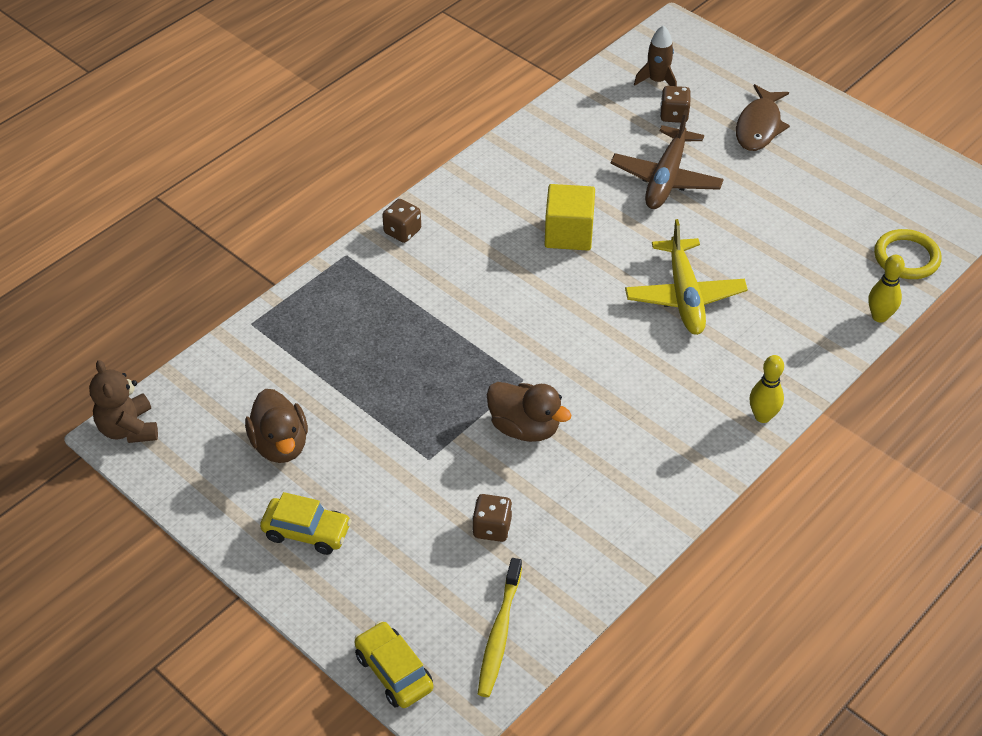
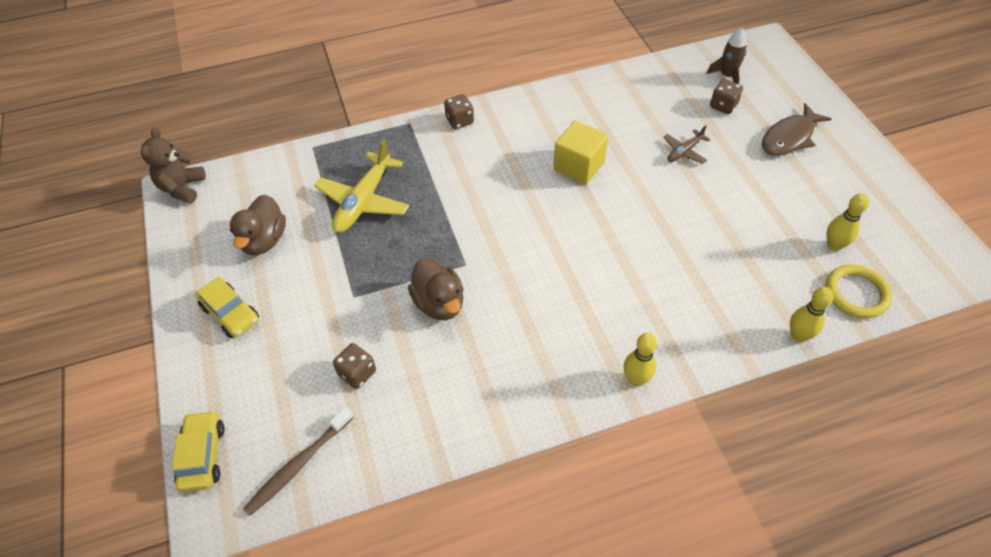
camera: 30 degrees right, 5 degrees up
(499, 633) = (299, 464): yellow toothbrush -> brown toothbrush
(666, 178) = (684, 151): brown plane -> brown plane, size x0.52
(684, 296) = (637, 250): yellow plane -> yellow plane (363, 201)
(862, 220) = (834, 245): none -> yellow bowling pin

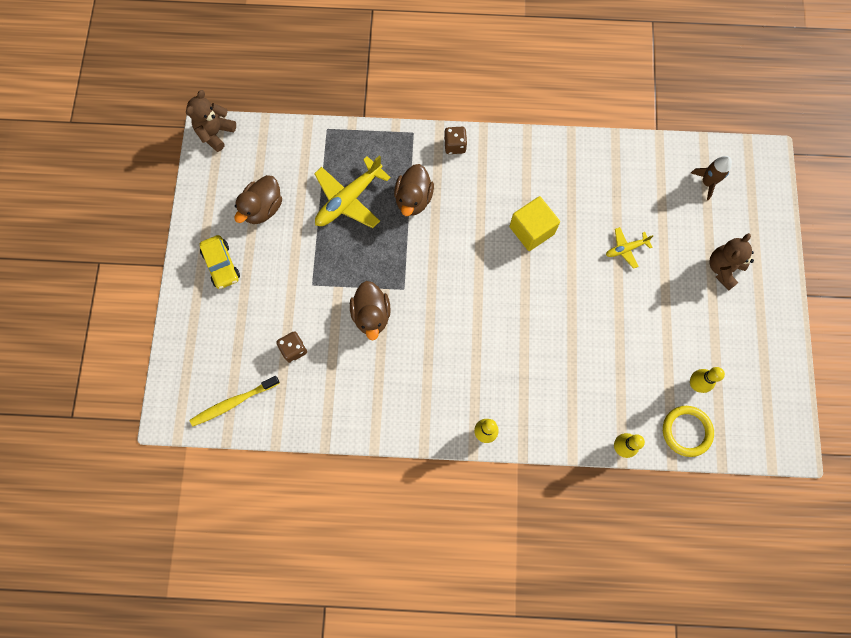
camera: 20 degrees right, 20 degrees up
(203, 455) = (174, 370): yellow car -> none
(299, 464) = (234, 402): brown toothbrush -> yellow toothbrush
(437, 178) = (413, 199): none -> brown duck
(684, 151) = (626, 249): brown plane -> yellow plane
(723, 106) = (685, 214): brown dice -> none
(789, 137) = (723, 269): brown fish -> brown teddy bear

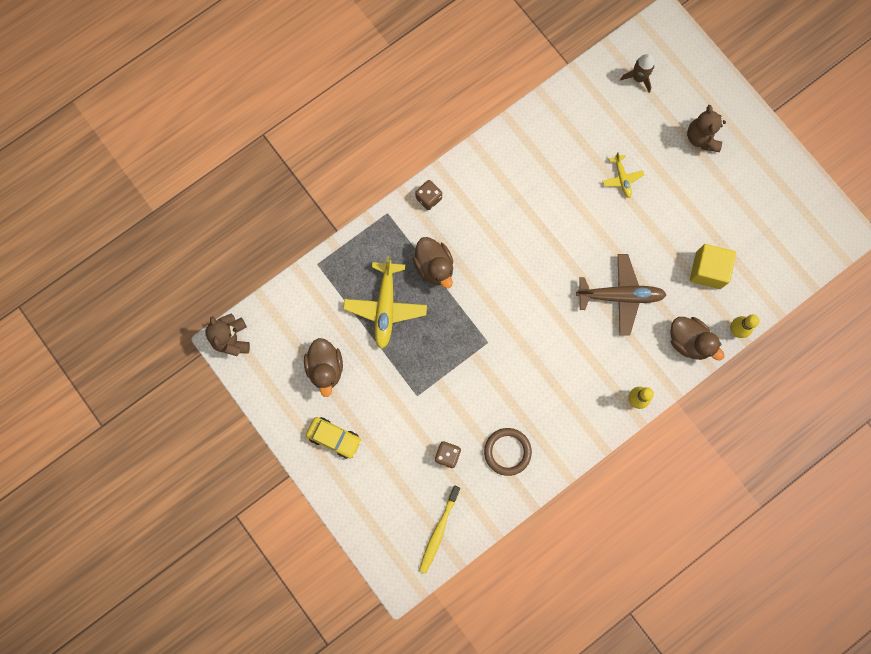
camera: 40 degrees left, 5 degrees up
(343, 386) = (507, 451): none -> brown ring
(371, 315) = (481, 382): brown duck -> brown duck (689, 341)
(531, 230) = (542, 219): yellow cube -> yellow cube (708, 270)
(544, 339) = (620, 296): none -> brown plane
(626, 249) = (622, 178): yellow plane -> yellow plane turned 45 degrees counterclockwise
(686, 431) = (770, 281): yellow ring -> none
(695, 384) = (750, 241): yellow bowling pin -> none

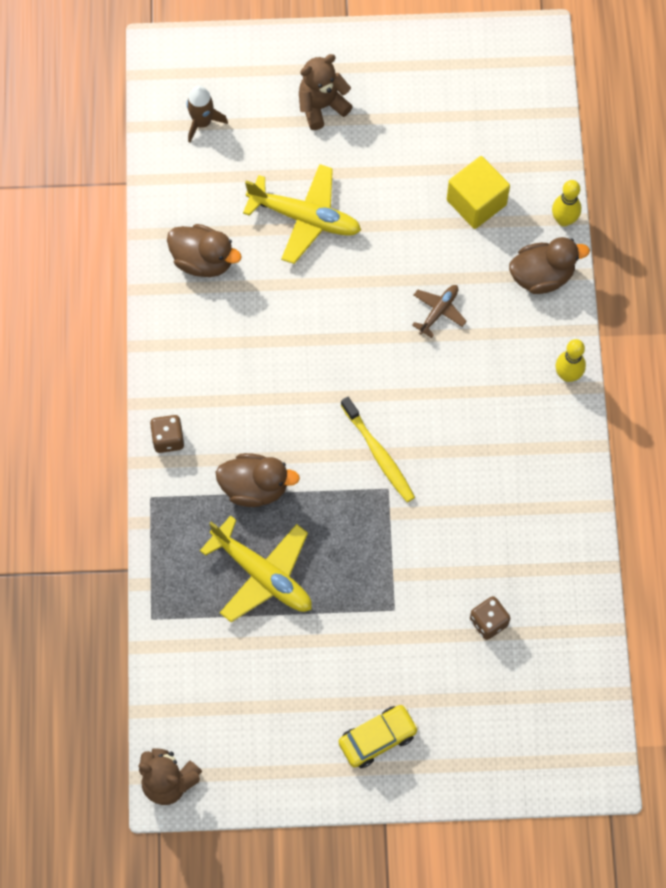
camera: 55 degrees left, 10 degrees down
(325, 368) = (285, 693): brown duck -> brown duck (203, 260)
(439, 531) = (570, 691): yellow toothbrush -> yellow toothbrush (378, 454)
(507, 451) = (531, 553): brown ring -> none
(620, 296) = (439, 311): brown plane -> brown plane, size x0.52
(622, 178) = (305, 218): yellow plane -> yellow plane, size x1.91
(702, 138) = (322, 106): brown teddy bear -> brown teddy bear turned 120 degrees clockwise

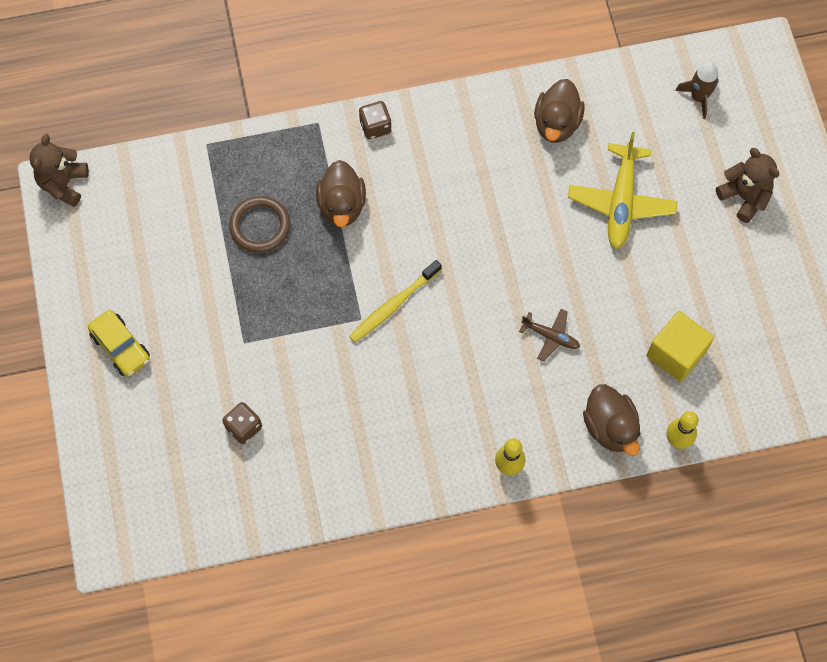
camera: 80 degrees right, 0 degrees up
(262, 575) = (260, 226): yellow plane -> brown ring

